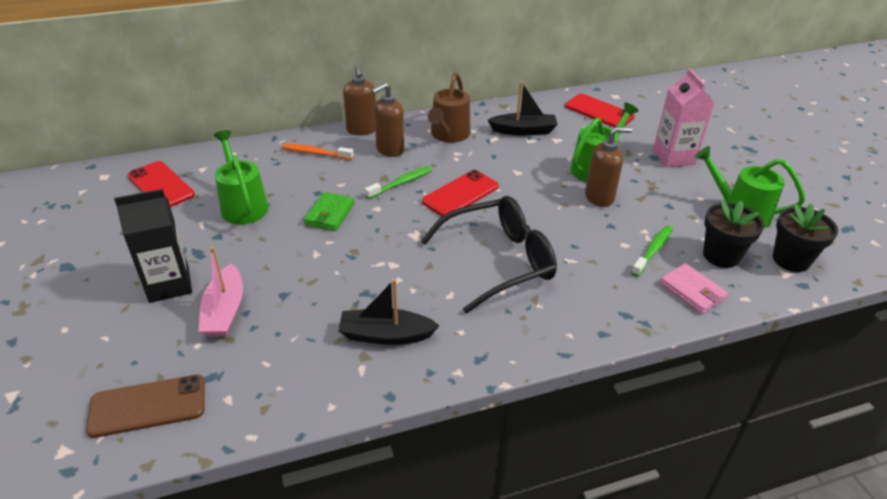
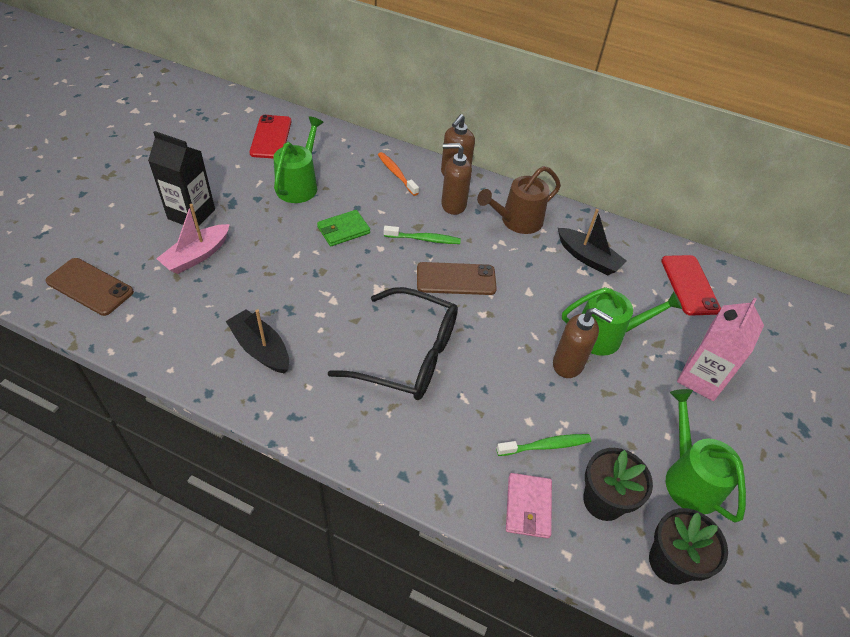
camera: 40 degrees right, 10 degrees up
(460, 194) = (456, 279): red phone -> brown phone

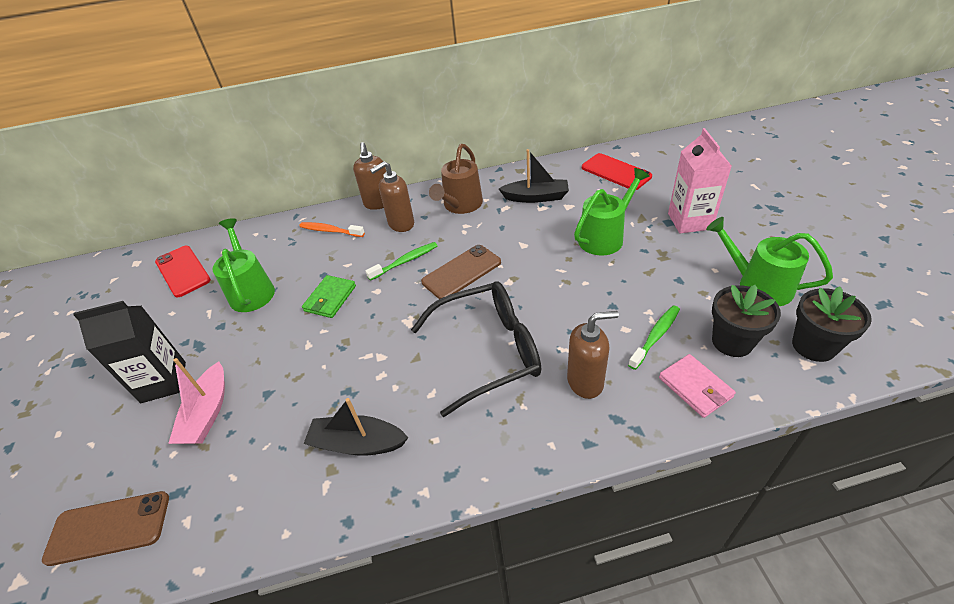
camera: 30 degrees left, 5 degrees down
(568, 364) = (604, 272): brown soap dispenser -> brown soap dispenser (585, 382)

